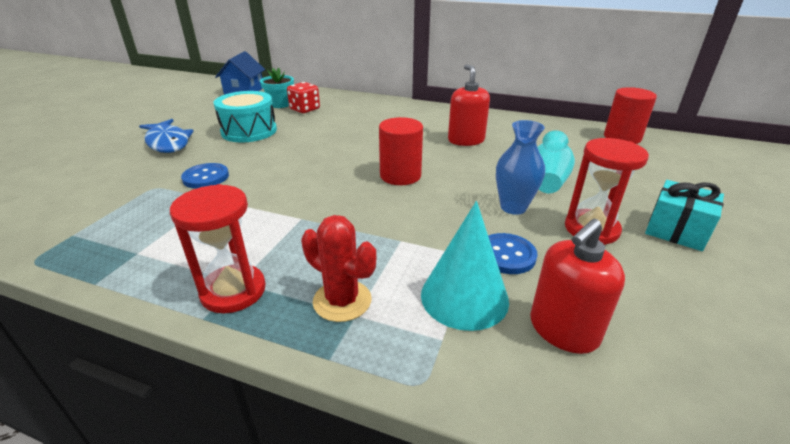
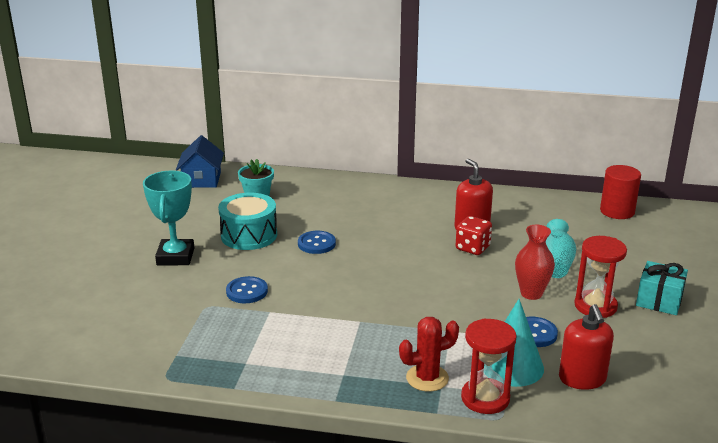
camera: 10 degrees left, 5 degrees down
(168, 142) = (175, 257): blue fish -> turquoise trophy
(233, 291) = (344, 381): red hourglass -> red hourglass (485, 398)
(305, 109) = (289, 201): red dice -> red dice (472, 248)
(306, 142) = (316, 244): none -> blue button
(342, 301) = (427, 378): red cactus -> red cactus turned 45 degrees counterclockwise
(400, 175) = (425, 272): red cylinder -> none
(513, 207) = (531, 293): blue vase -> red vase
(563, 330) = (582, 378): red soap dispenser -> red soap dispenser turned 45 degrees counterclockwise

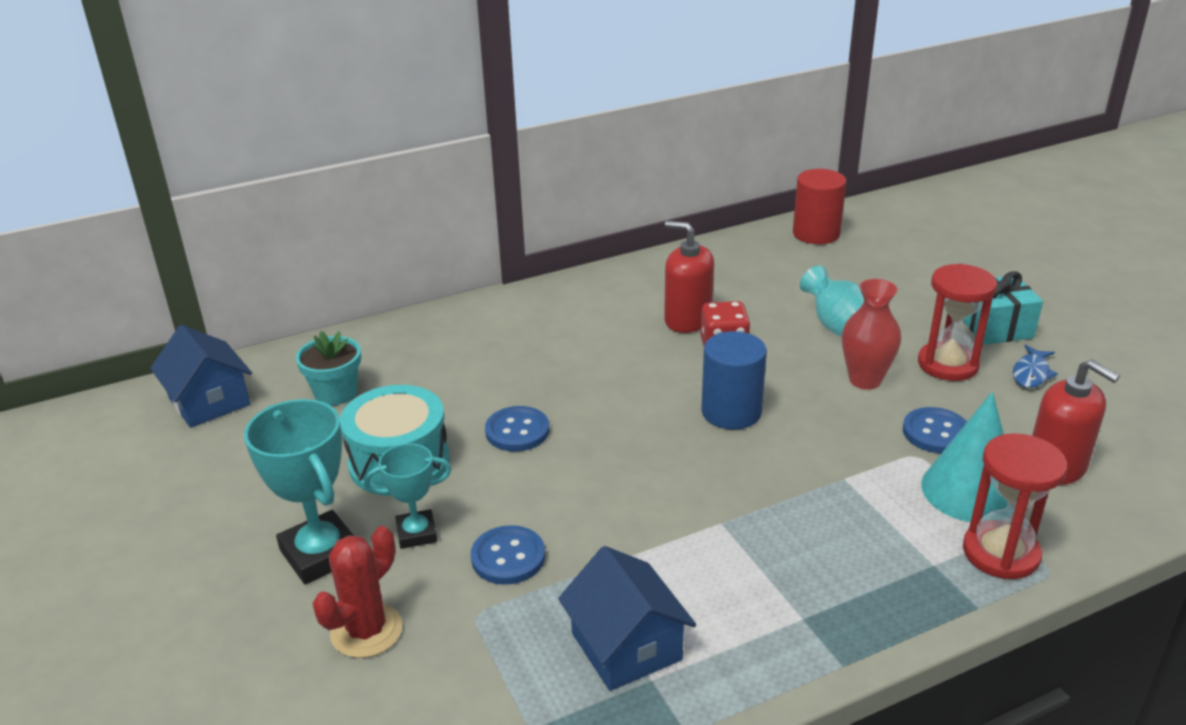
camera: 35 degrees left, 5 degrees up
(221, 266) = (416, 533): none -> turquoise trophy
(251, 346) = (626, 646): none -> blue house
(427, 378) = (905, 563): red cactus -> red cactus (366, 631)
(433, 278) = (731, 412): none -> blue cylinder
(643, 331) = (1031, 373): none -> blue fish

